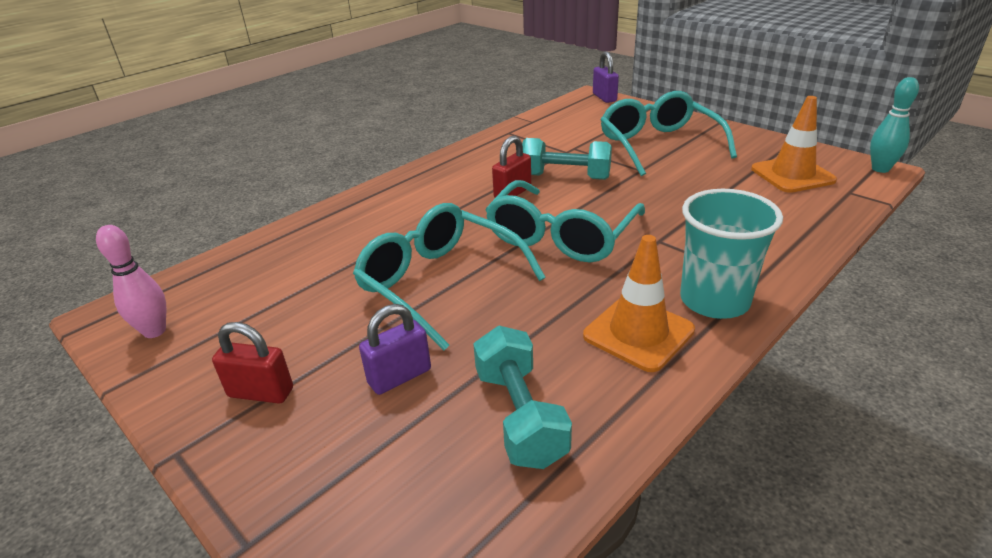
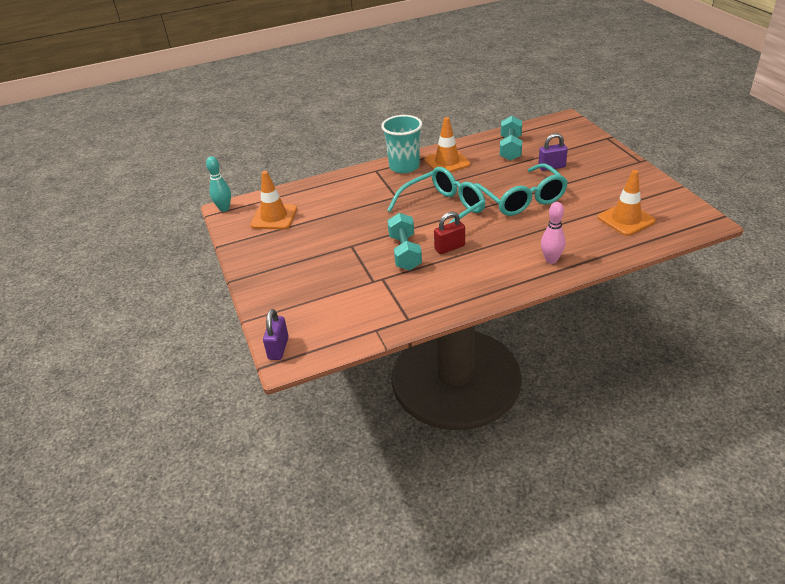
camera: 155 degrees left, 5 degrees up
(154, 331) = (673, 207): pink bowling pin -> pink bowling pin (551, 260)
(253, 286) = (626, 219): none -> orange traffic cone
(261, 392) = (610, 172): red padlock -> none
(565, 177) = (405, 252): turquoise dumbbell -> turquoise dumbbell turned 45 degrees clockwise
(658, 145) = (313, 266): turquoise glasses -> none

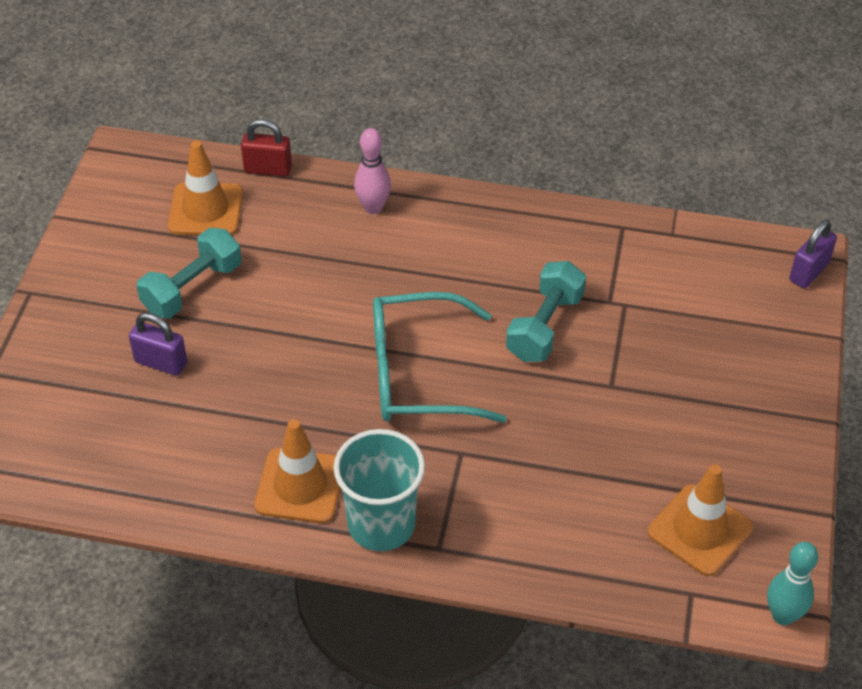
camera: 150 degrees left, 10 degrees up
(449, 247) = (477, 299): red padlock -> red padlock (268, 169)
(510, 148) = (162, 451): turquoise dumbbell -> turquoise dumbbell (192, 288)
(522, 199) = (286, 324): turquoise glasses -> none

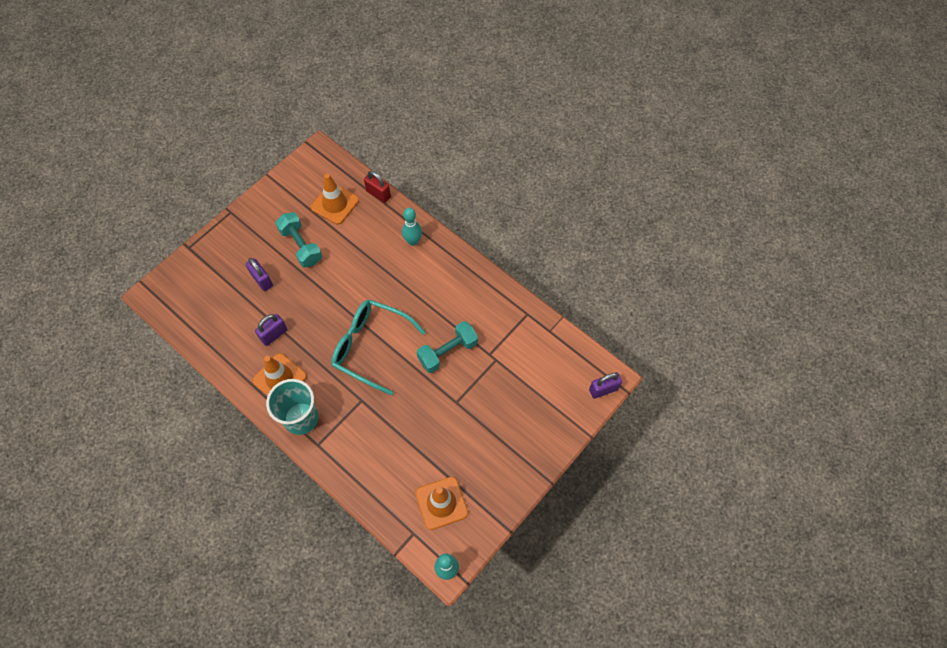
camera: 30 degrees right, 15 degrees up
(192, 288) = (301, 246): turquoise dumbbell -> turquoise dumbbell turned 75 degrees clockwise
(241, 429) = (274, 334): none -> purple padlock
(373, 207) = (413, 241): pink bowling pin -> turquoise bowling pin

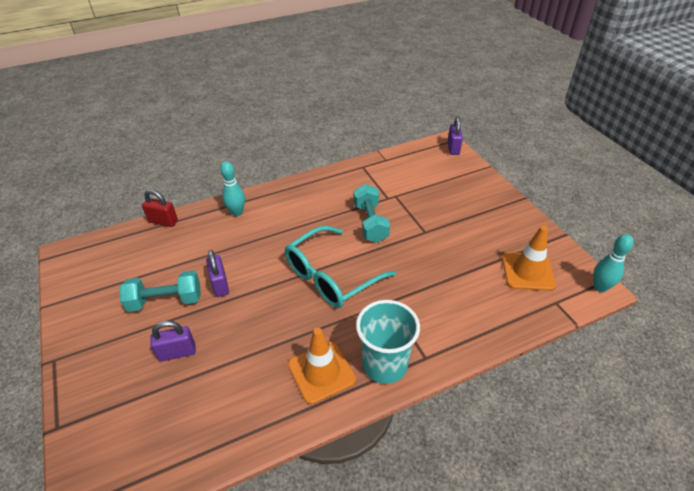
camera: 65 degrees left, 20 degrees down
(274, 334) = (259, 361): purple padlock -> purple padlock (220, 285)
(335, 204) = (141, 257): orange traffic cone -> none
(378, 194) = (163, 221): red padlock -> red padlock turned 45 degrees clockwise

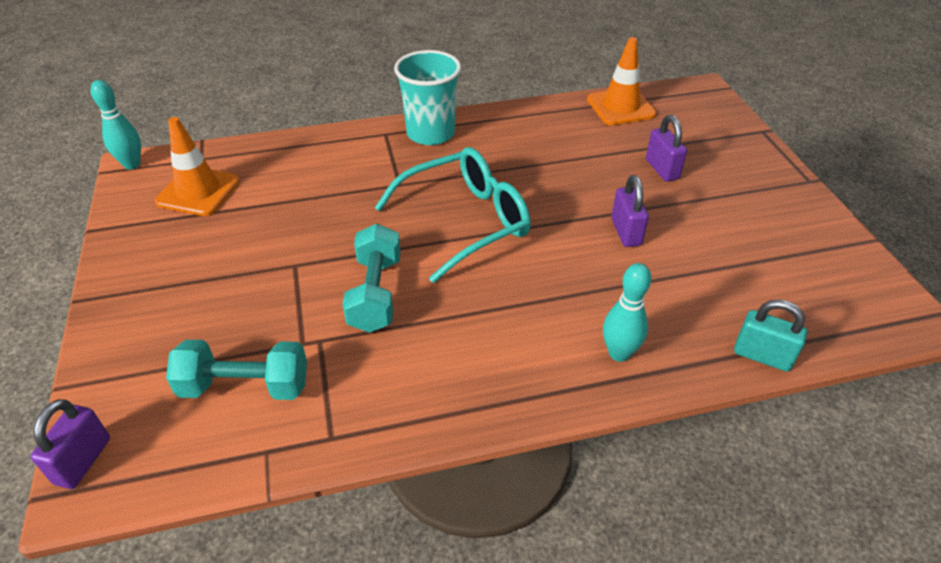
camera: 170 degrees left, 0 degrees up
(163, 221) = (762, 356): red padlock -> turquoise padlock
(165, 301) = (699, 223): turquoise dumbbell -> turquoise dumbbell (245, 386)
(177, 352) = (662, 169): purple padlock -> purple padlock turned 75 degrees clockwise
(321, 372) = (498, 136): orange traffic cone -> orange traffic cone (621, 107)

